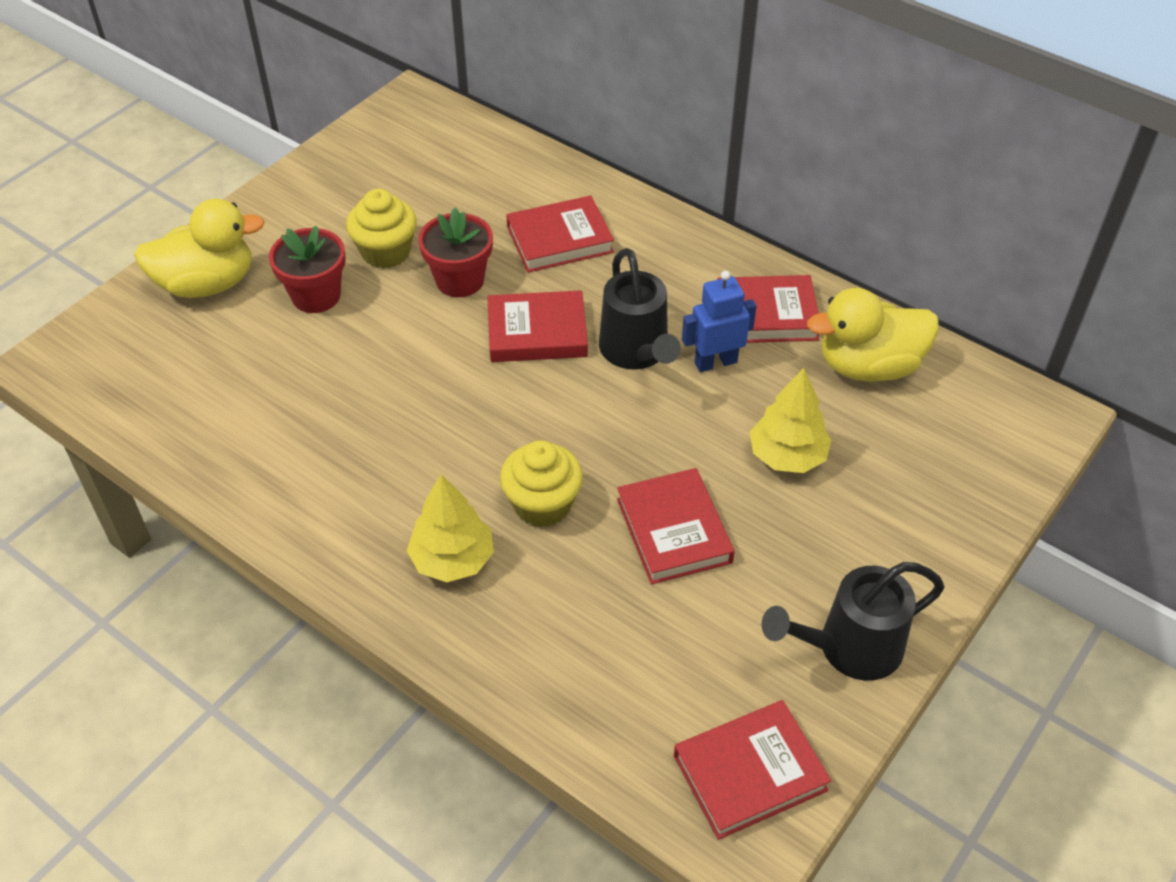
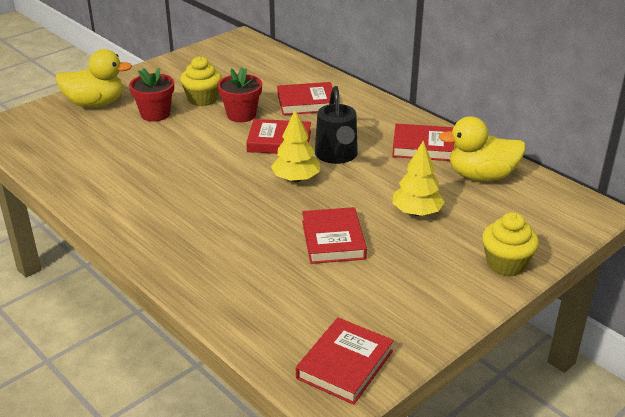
camera: 10 degrees right, 15 degrees down
(452, 559) = (191, 238): yellow tree -> yellow tree (296, 179)
(542, 504) = (255, 219): yellow cupcake -> yellow cupcake (506, 264)
(715, 362) = (384, 165): blue robot -> none
(749, 773) = (345, 364): red book -> red book turned 45 degrees counterclockwise
(848, 648) = (429, 310): black watering can -> none

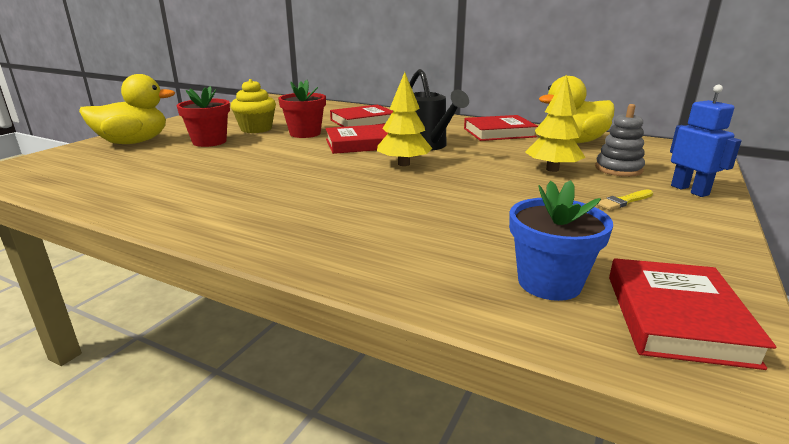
camera: 20 degrees left, 10 degrees down
(295, 322) = (549, 283): none -> blue flower pot
(333, 240) = (497, 200): red book -> none
(433, 264) = (624, 201): none -> yellow brush
(477, 224) = (618, 169): none -> grey stacking toy
(506, 264) = (689, 190): yellow cupcake -> blue robot

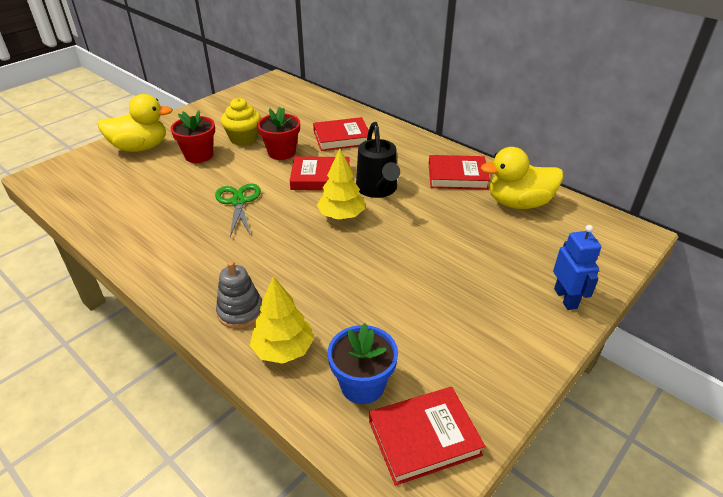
camera: 15 degrees right, 15 degrees up
(276, 165) = (238, 202): none -> green scissors
(552, 169) = (465, 245): yellow tree -> yellow tree (283, 349)
(618, 169) = (526, 255): grey stacking toy -> grey stacking toy (240, 312)
(624, 201) = (493, 303): yellow brush -> none
(676, 318) = (424, 438): red book -> red book turned 45 degrees clockwise

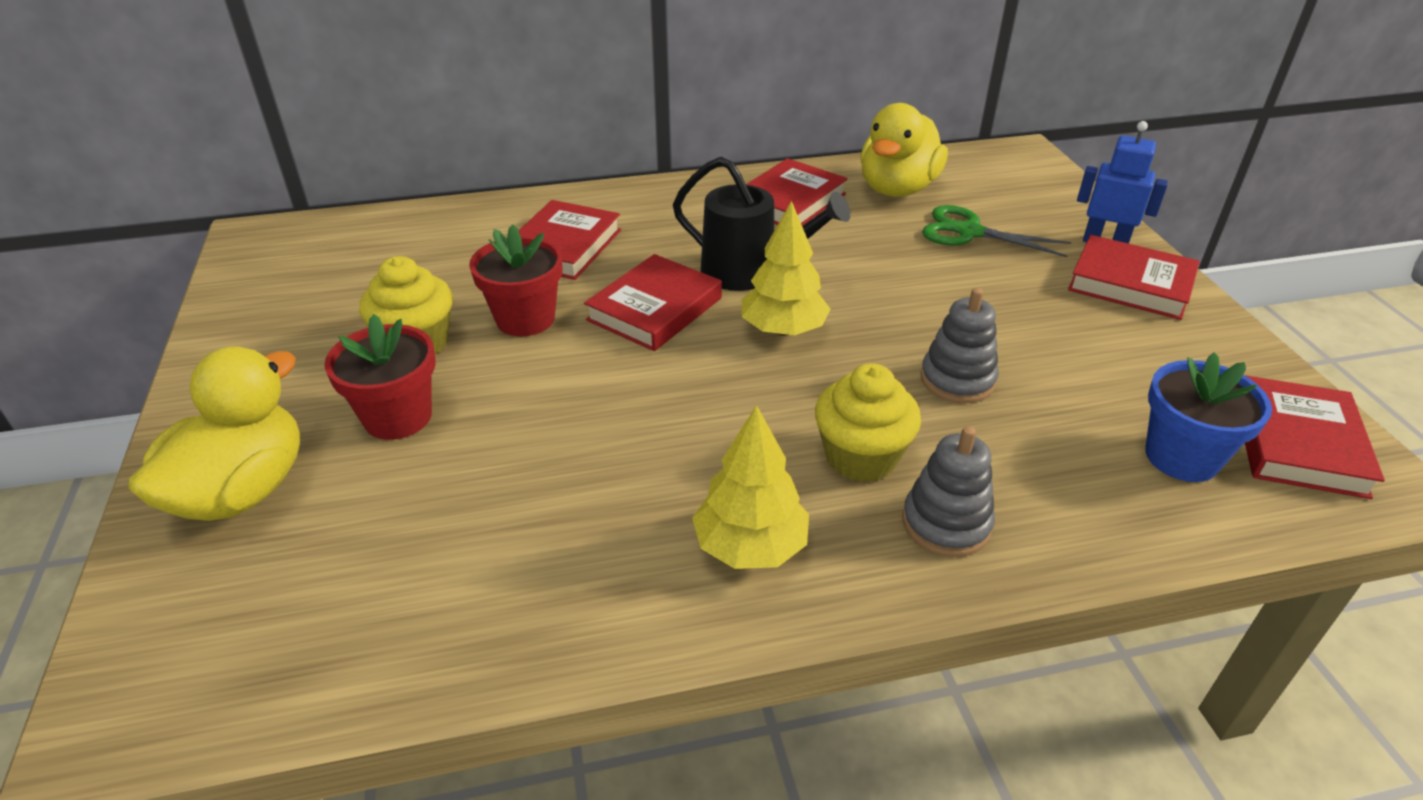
camera: 55 degrees left, 0 degrees up
(238, 202) = (624, 420): green scissors -> green scissors (969, 232)
(267, 271) = (861, 457): none -> yellow cupcake
(283, 349) = (1067, 507): yellow tree -> yellow tree (750, 546)
(354, 282) = (957, 380): none -> grey stacking toy
(527, 322) = (1130, 284): none -> red book

